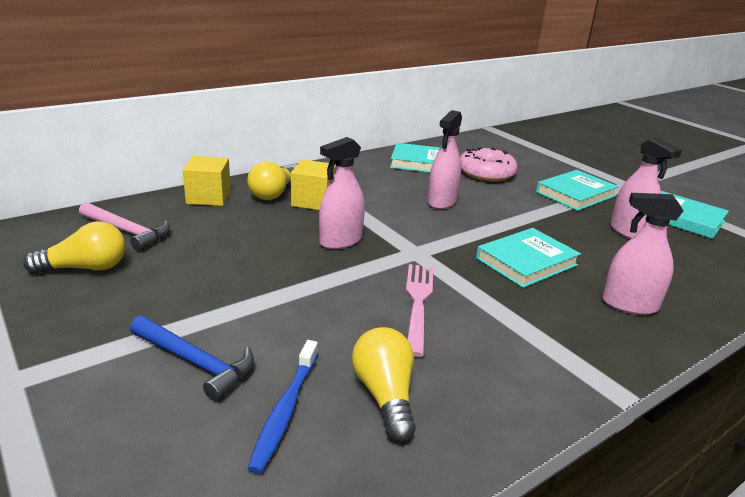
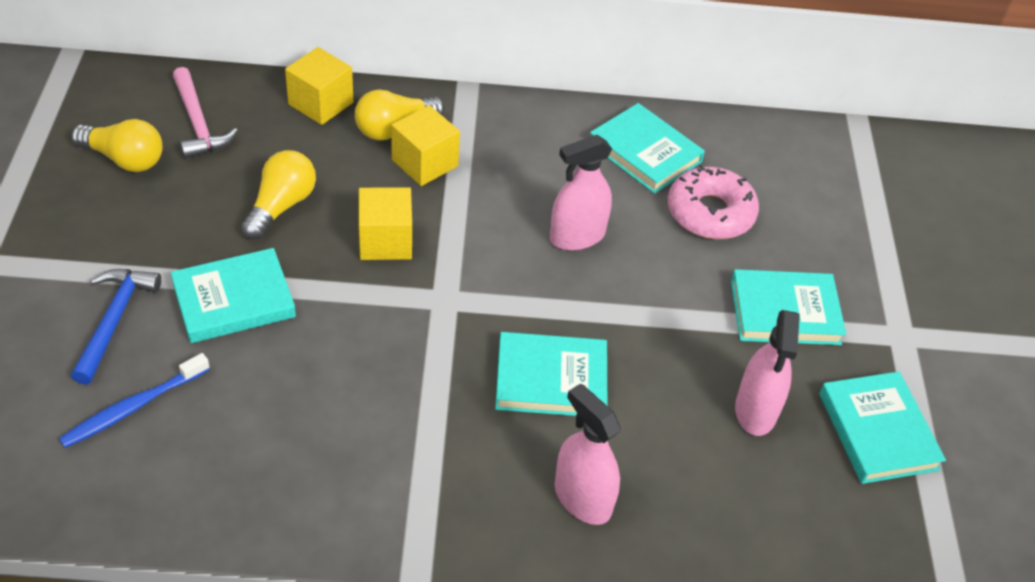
camera: 35 degrees right, 20 degrees up
(195, 362) = (114, 320): blue hammer -> blue hammer turned 150 degrees counterclockwise
(280, 309) = (234, 300): none -> turquoise book
(341, 241) = (385, 241): pink spray bottle -> yellow cube
(385, 395) = (219, 442): yellow light bulb -> yellow light bulb (281, 206)
(418, 302) = (364, 365): pink fork -> none

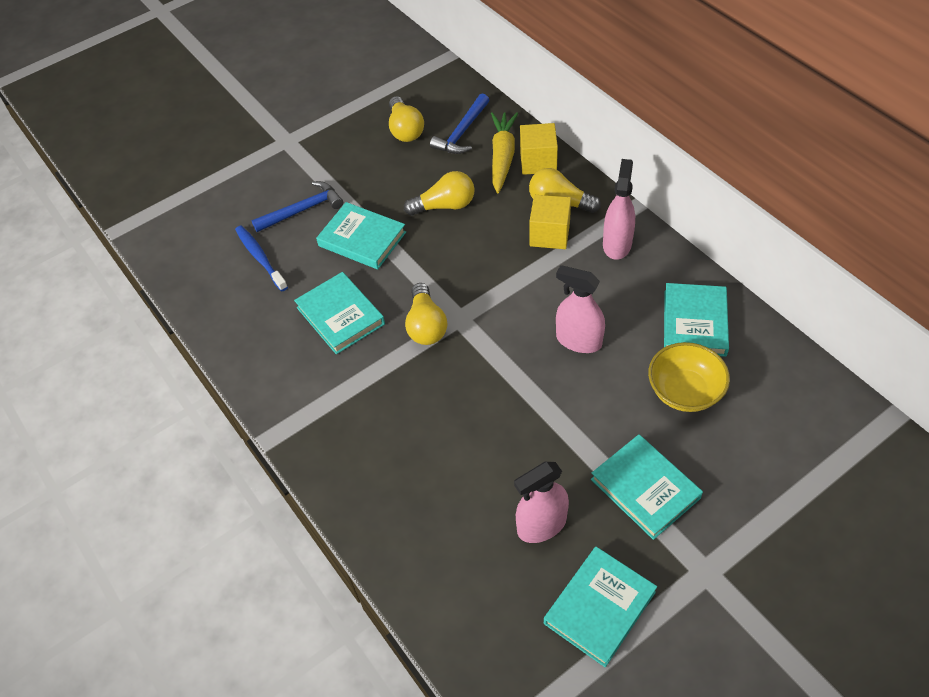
camera: 60 degrees right, 5 degrees up
(133, 407) = (260, 258): blue toothbrush -> blue toothbrush turned 45 degrees clockwise
(198, 123) = (462, 132): pink hammer -> blue hammer
(277, 121) = (502, 157): none -> yellow carrot
(385, 241) = (471, 263): yellow cube -> none
(423, 330) = (426, 325): none -> yellow light bulb
(551, 379) = (454, 406): turquoise book -> turquoise book (340, 316)
(582, 498) = (384, 479): pink spray bottle -> pink spray bottle (617, 244)
(710, 213) = (684, 391): pink donut -> yellow bowl

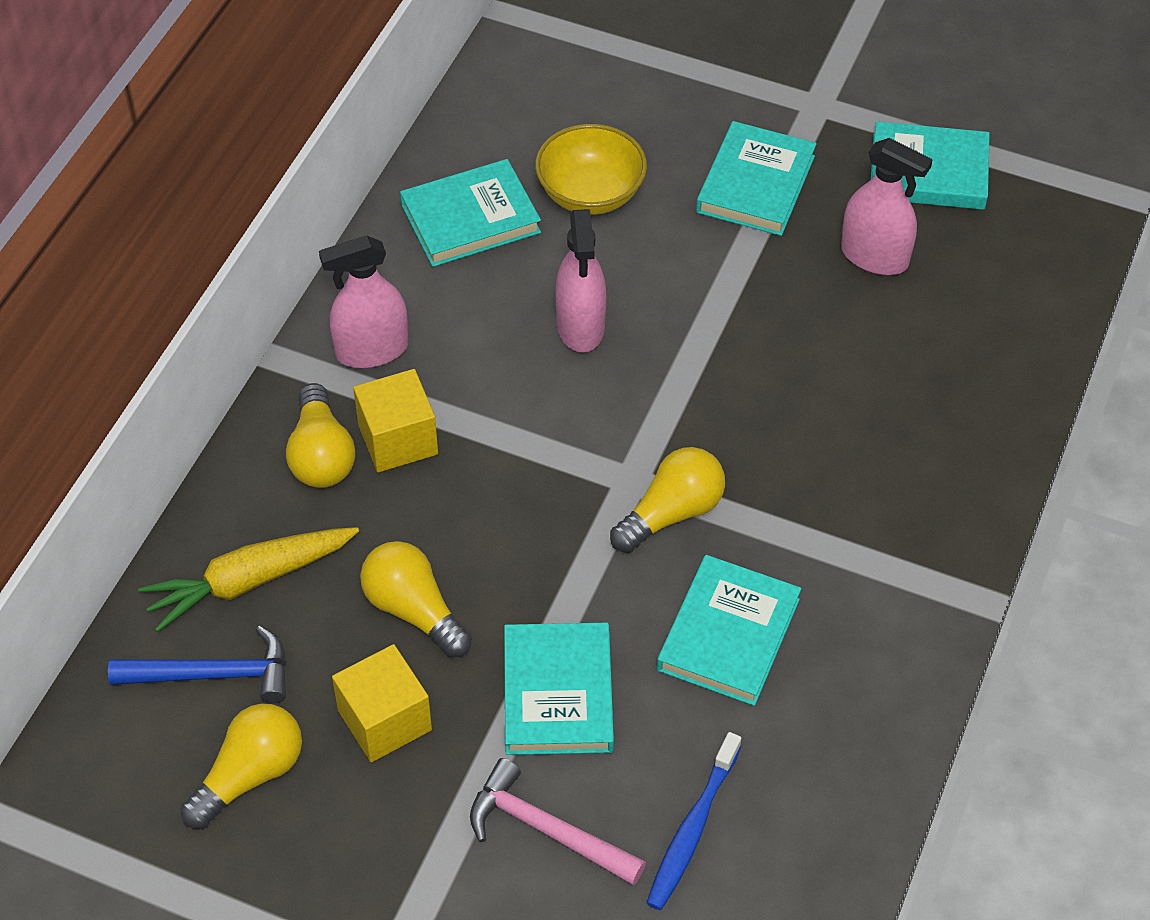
camera: 125 degrees left, 0 degrees up
(303, 210) = (546, 829): blue hammer -> pink hammer
(538, 161) = (236, 524): yellow cube -> yellow cube (384, 720)

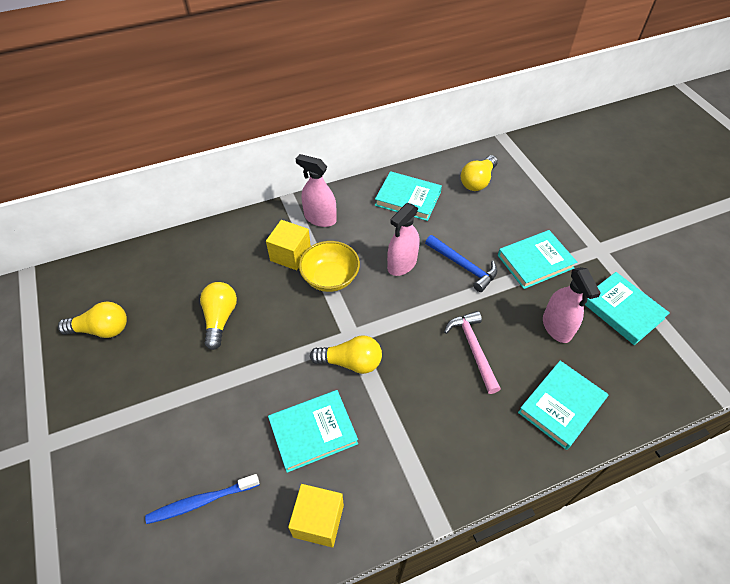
camera: 45 degrees right, 0 degrees up
(213, 675) = (137, 286): blue hammer -> blue hammer (463, 266)
(249, 581) = (186, 264): yellow carrot -> none
(321, 455) = (260, 240): yellow light bulb -> yellow light bulb (477, 181)
(384, 720) = (162, 349): yellow cube -> yellow cube (318, 521)
(546, 829) = (155, 445): pink hammer -> pink hammer (473, 348)
(558, 693) = (225, 395): turquoise book -> turquoise book (561, 406)
(590, 194) = (463, 220): yellow bowl -> yellow bowl (330, 278)

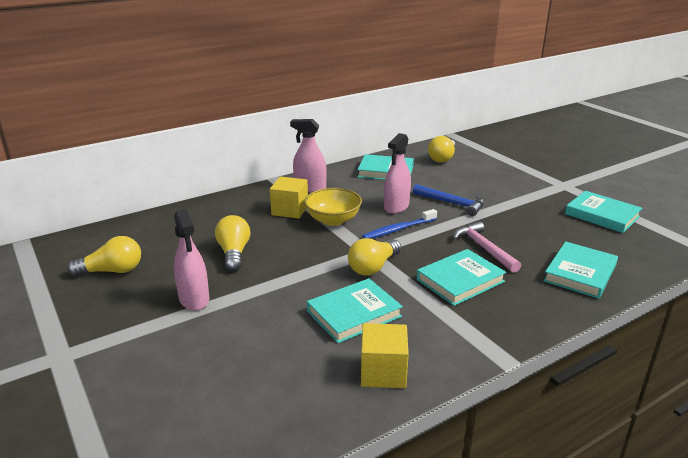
camera: 10 degrees left, 25 degrees down
(201, 501) = (254, 373): blue toothbrush -> blue toothbrush (398, 229)
(351, 362) = (373, 267): yellow light bulb -> yellow light bulb turned 135 degrees clockwise
(535, 261) = (513, 196): turquoise book -> turquoise book (460, 280)
(556, 327) = (551, 229): pink spray bottle -> pink spray bottle (194, 299)

